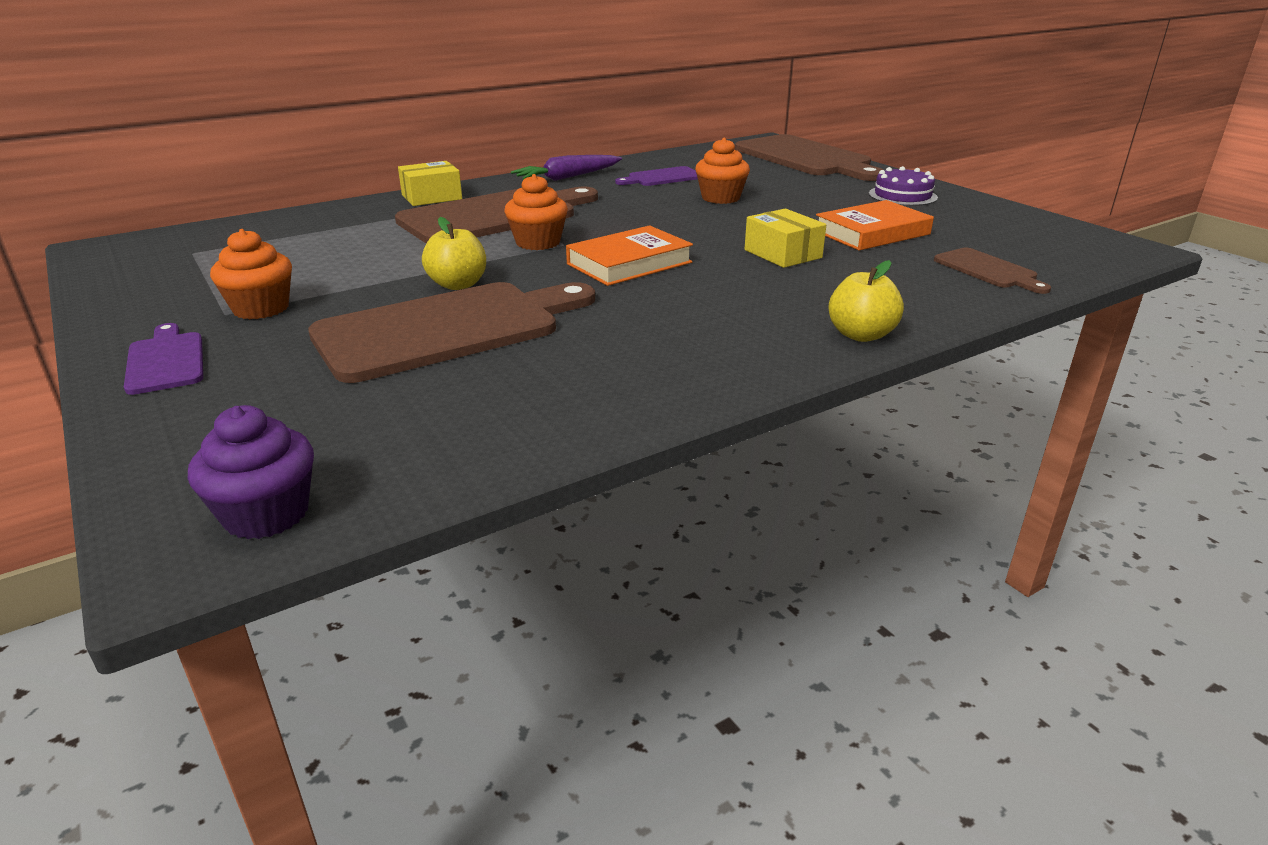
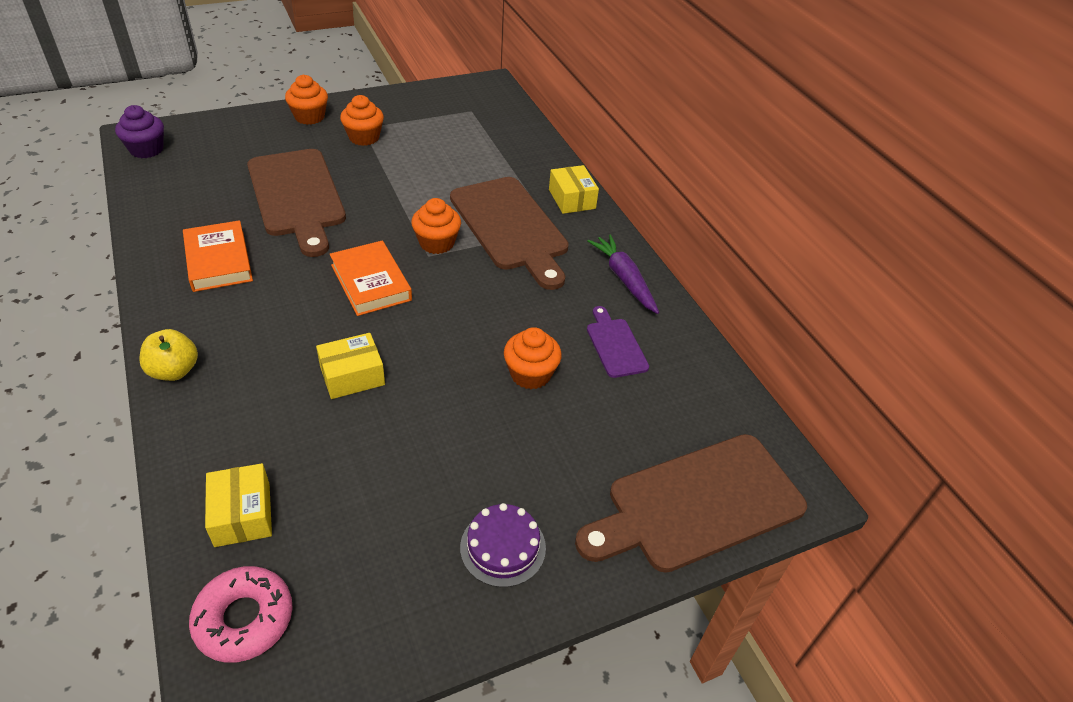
camera: 95 degrees right, 15 degrees up
(165, 361) = (309, 117): purple cutting board -> orange cupcake
(458, 285) = (366, 203): yellow apple -> none
(872, 233) = (381, 462): orange book -> orange book (219, 261)
(988, 270) = (242, 514): brown cutting board -> yellow box
(1069, 254) = (244, 619): none -> pink donut

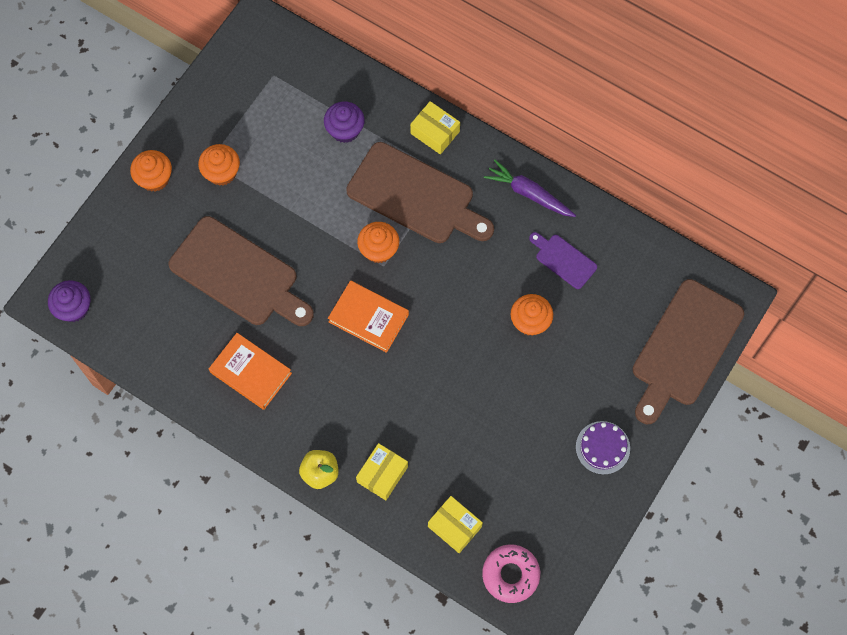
camera: 30 degrees left, 25 degrees up
(352, 376) = (427, 399): yellow box -> yellow box (382, 474)
(493, 162) = (345, 130): none -> purple cupcake

